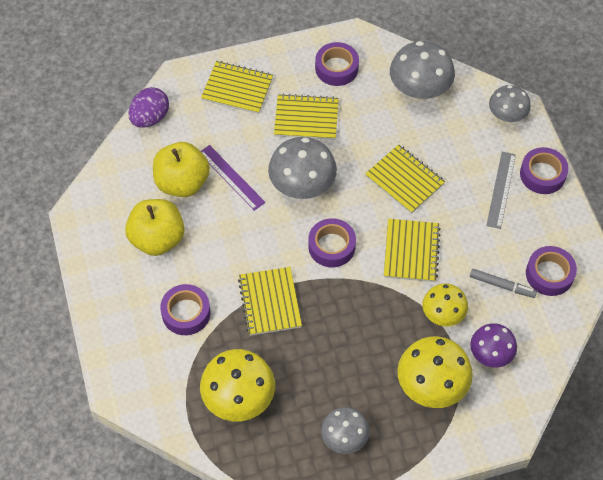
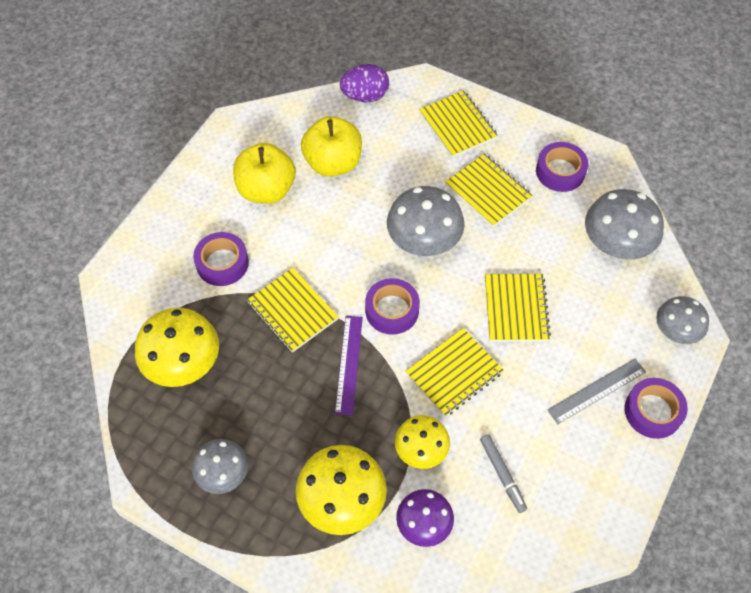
camera: 45 degrees right, 0 degrees up
(231, 177) = (375, 189): purple ruler -> purple ruler (349, 364)
(270, 302) = (292, 311): yellow notebook -> yellow notebook turned 75 degrees counterclockwise
(549, 274) = (559, 505): purple tape -> none

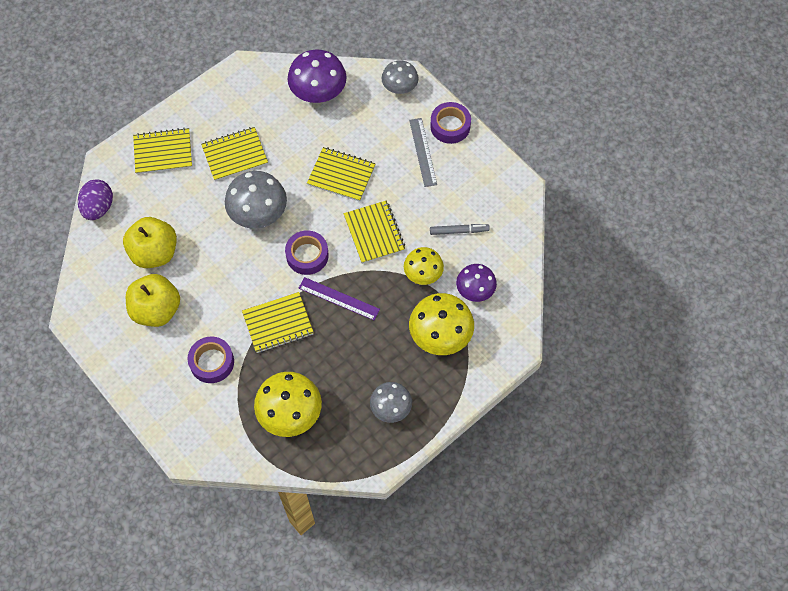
camera: 70 degrees left, 5 degrees up
(560, 171) = (240, 101): purple tape -> none
(616, 245) = (318, 93): grey mushroom -> purple mushroom

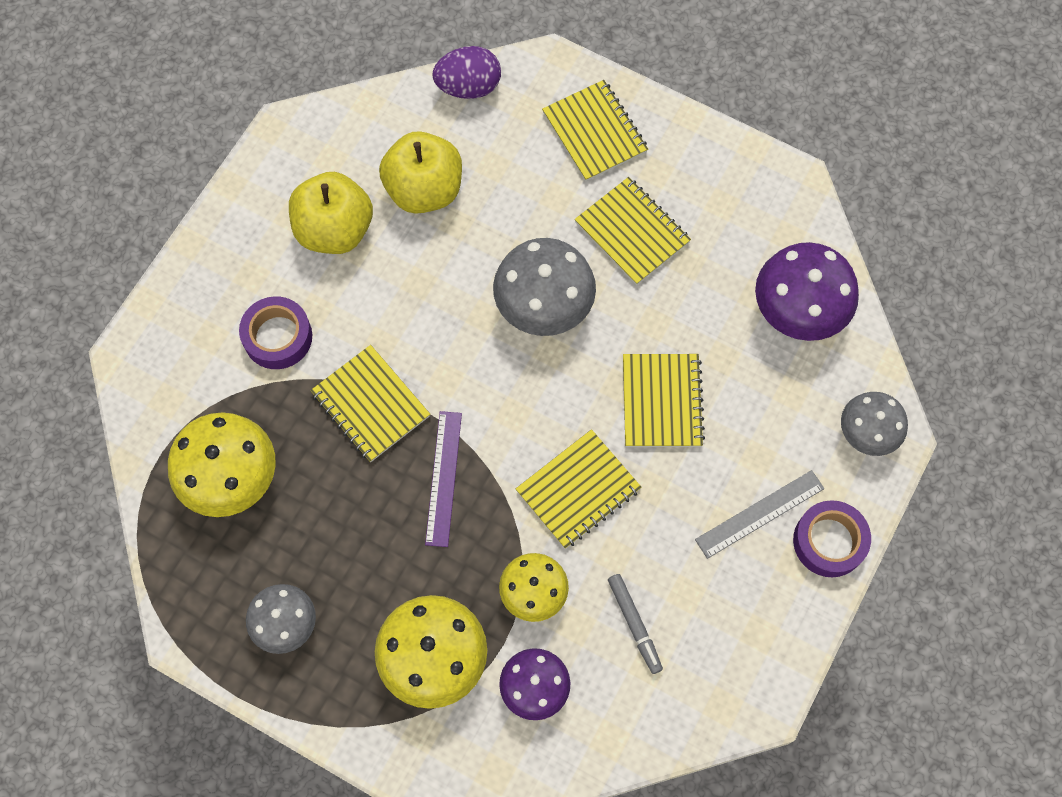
camera: 70 degrees right, 5 degrees up
(307, 255) = (500, 403): purple tape -> none

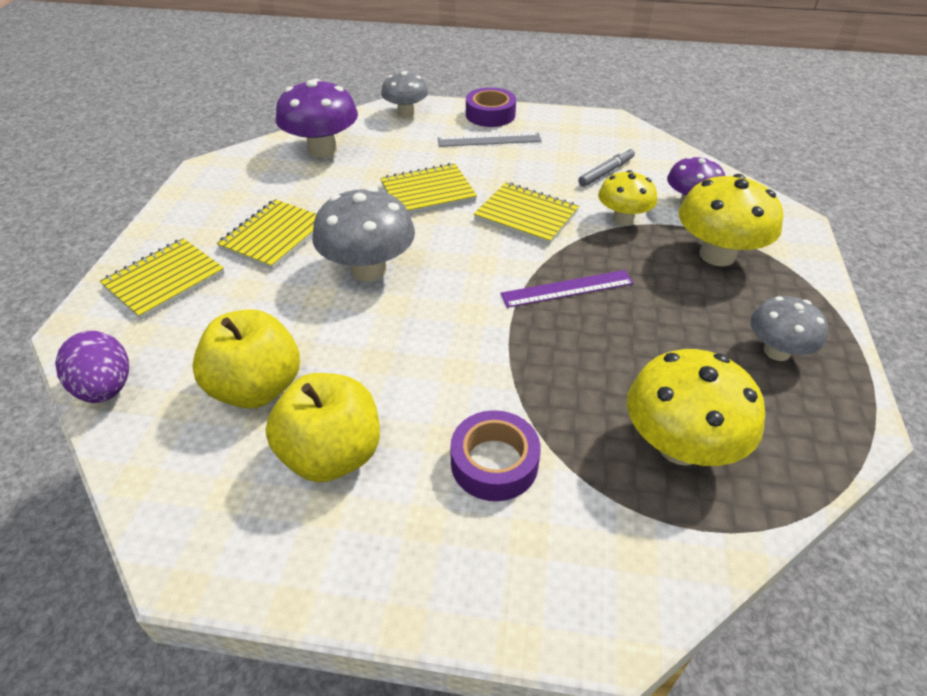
camera: 110 degrees left, 25 degrees down
(370, 405) = (528, 357): yellow notebook -> none
(759, 513) = (489, 140): grey ruler -> grey ruler turned 45 degrees counterclockwise

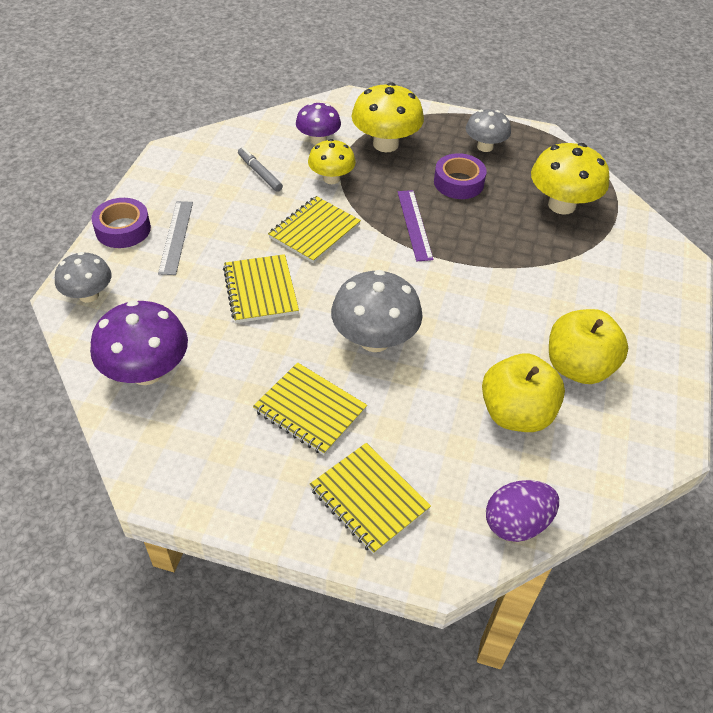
camera: 85 degrees left, 5 degrees up
(494, 463) = (579, 286): purple tape -> purple tape (458, 182)

